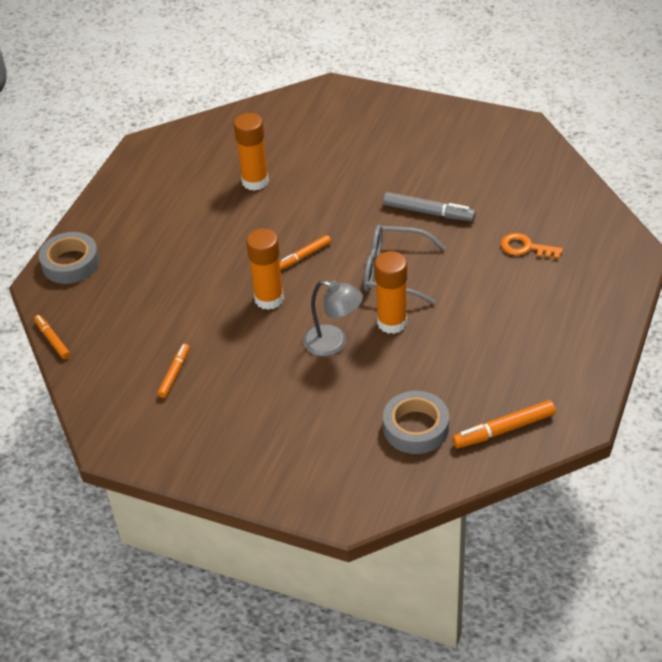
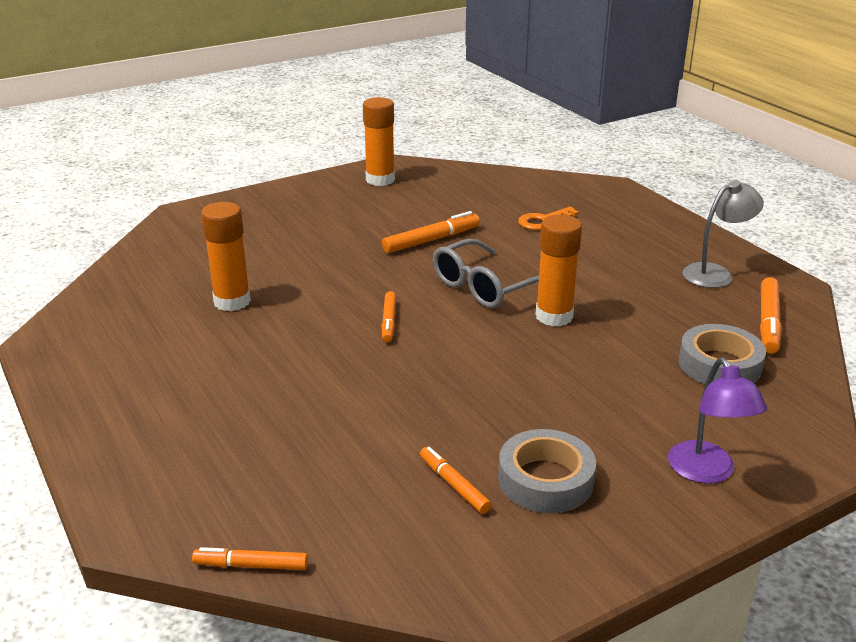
camera: 55 degrees left, 15 degrees down
(70, 263) = (136, 483): grey tape -> grey tape (545, 480)
(269, 299) = (421, 368): orange glue stick -> orange glue stick (380, 180)
(285, 470) = (707, 472): none -> purple lamp
(333, 343) = (542, 359): grey lamp -> grey lamp (715, 273)
(428, 212) = (431, 240): grey marker -> orange marker

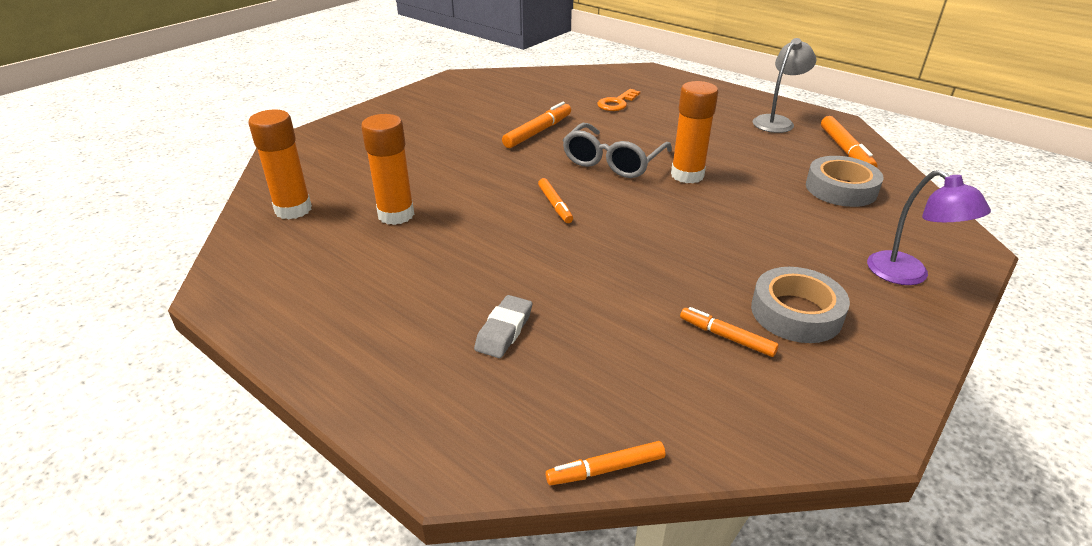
camera: 20 degrees left, 5 degrees up
(252, 430) = (504, 331): none -> grey eraser
(380, 180) = (455, 90): orange glue stick -> orange glue stick (293, 209)

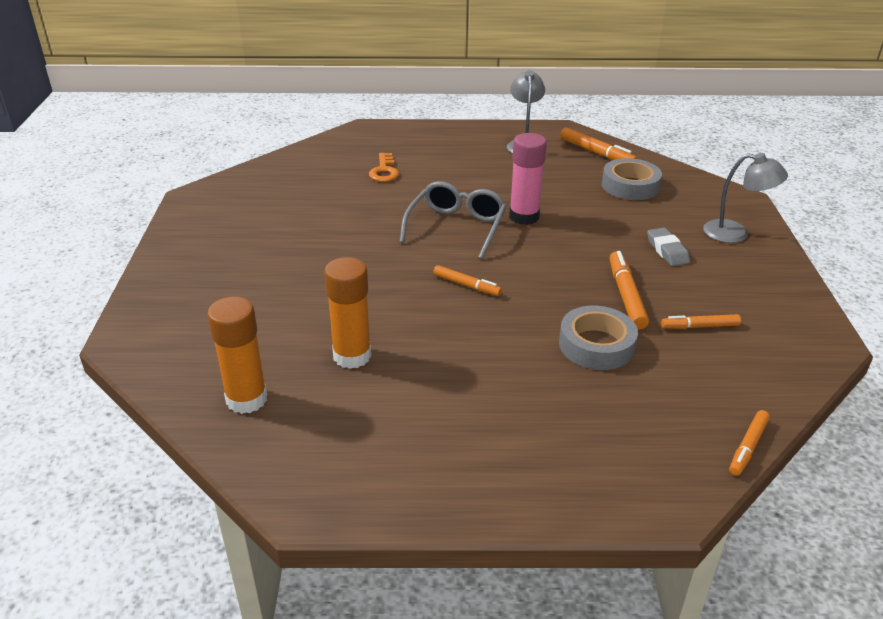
camera: 40 degrees left, 0 degrees up
(504, 331) = (572, 400): grey eraser -> grey eraser (667, 251)
(538, 132) = (357, 225): orange marker -> orange marker (626, 295)
(613, 161) = (456, 227): grey glasses -> grey glasses turned 150 degrees counterclockwise
(687, 175) = (524, 217): orange glue stick -> pink glue stick
(796, 313) = (713, 289): grey tape -> grey tape (596, 345)
(908, 275) = (735, 233): purple lamp -> grey lamp

